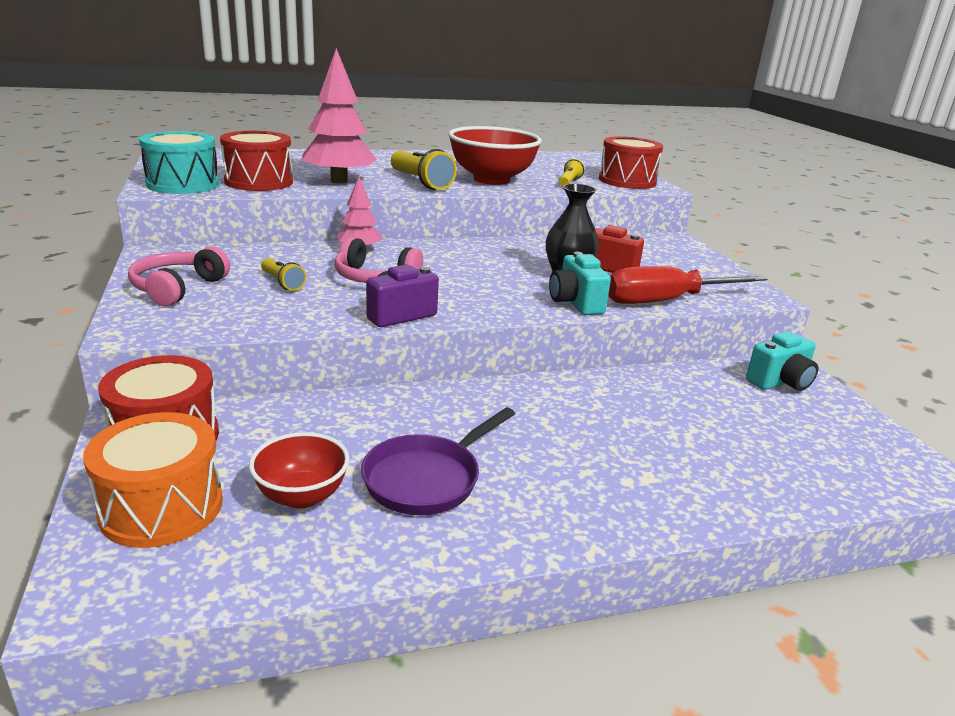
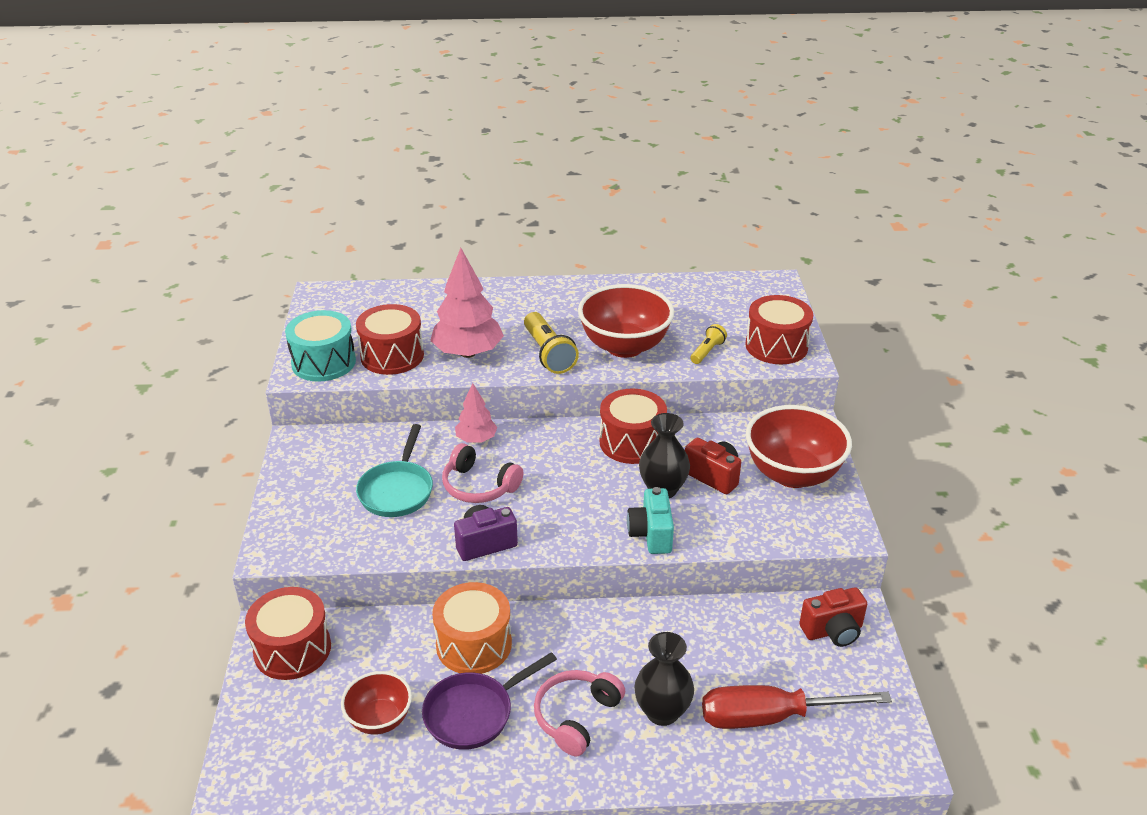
camera: 15 degrees right, 10 degrees up
(161, 507) = (284, 718): orange drum -> orange drum (474, 644)
(178, 288) = (311, 495): pink headphones -> pink headphones (576, 717)
(282, 282) = (397, 490): yellow flashlight -> turquoise pan
(519, 250) = (632, 442): none -> red drum
(652, 458) = (662, 712): none -> black vase
(665, 301) = (741, 535): red screwdriver -> red screwdriver (770, 717)
(682, 265) = (792, 474): none -> red bowl
(780, 382) = (833, 631): turquoise camera -> red camera

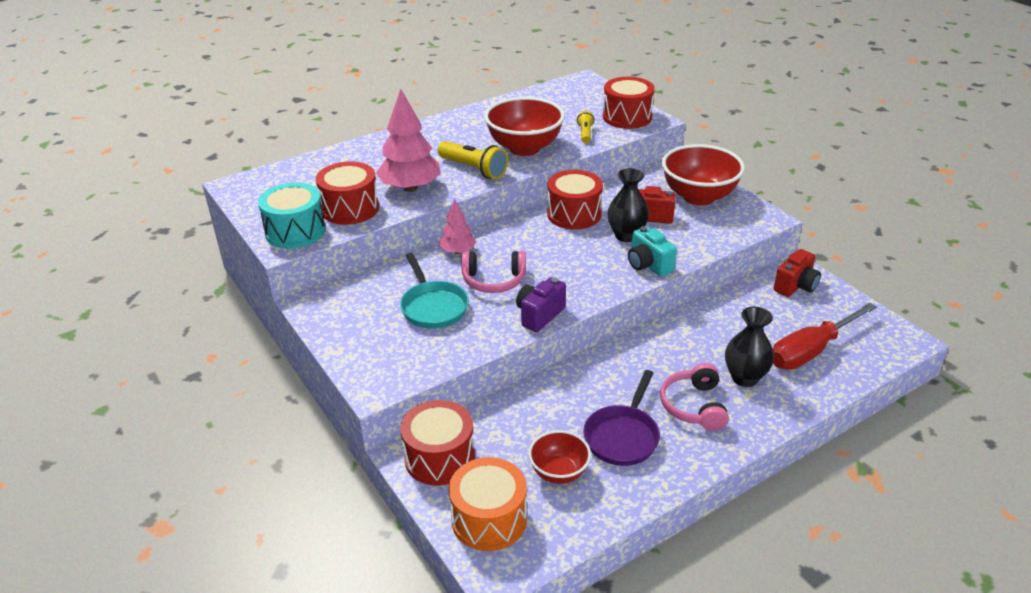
camera: 30 degrees left, 0 degrees up
(474, 644) = (576, 393): orange drum -> orange drum (489, 519)

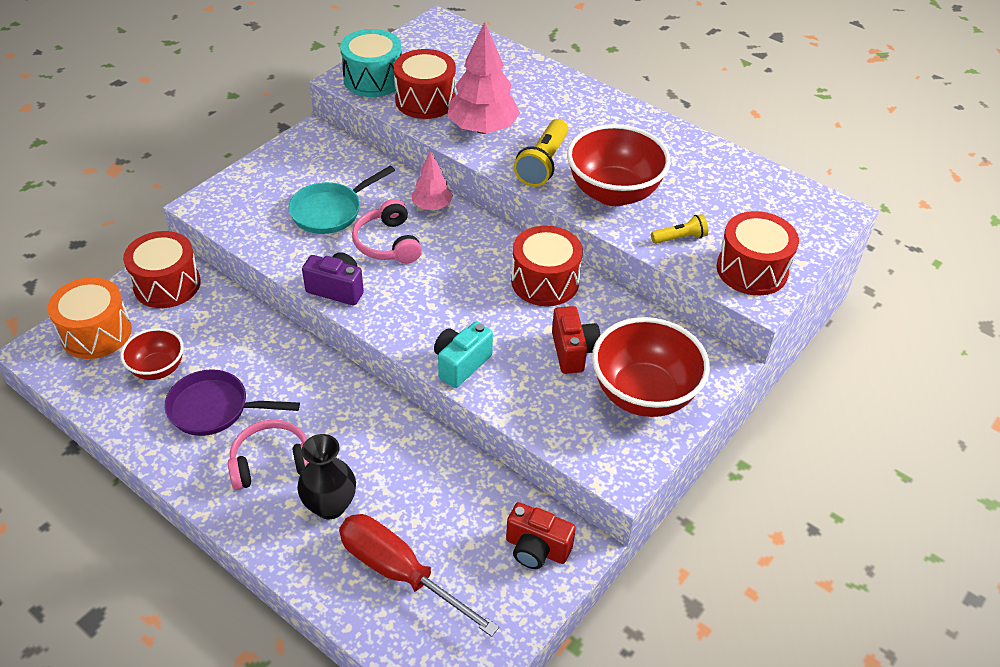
camera: 70 degrees right, 10 degrees up
(626, 235) = (517, 335): black vase -> none

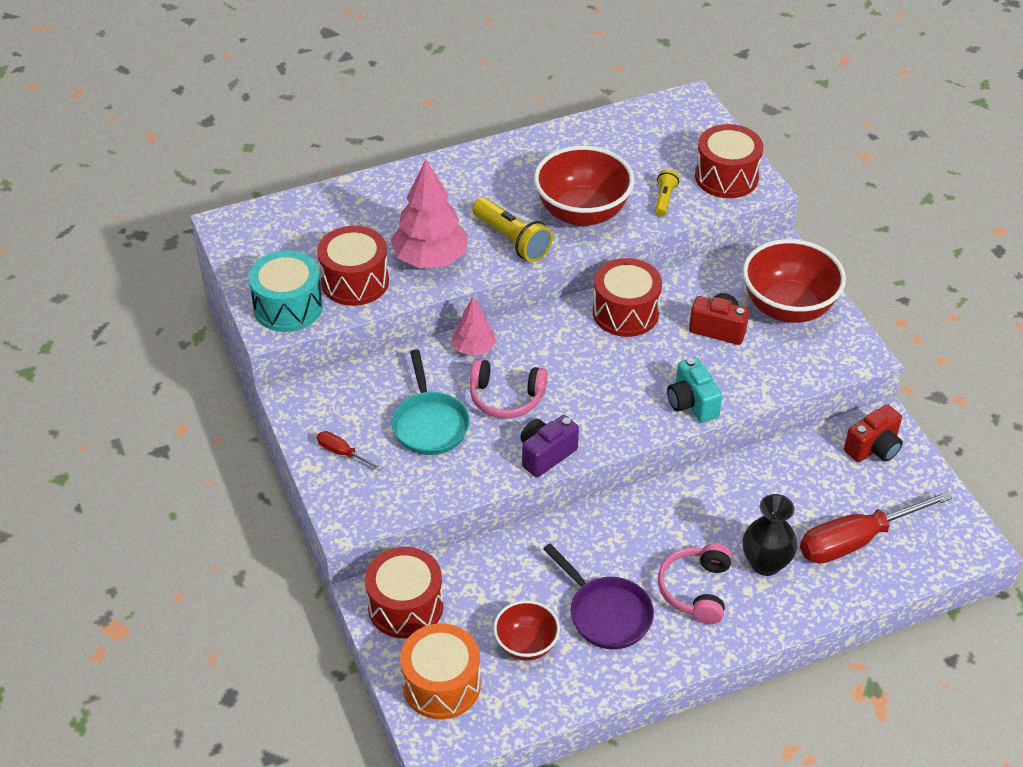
camera: 60 degrees left, 0 degrees up
(215, 408) = (606, 613): purple pan -> purple pan turned 75 degrees counterclockwise
(271, 177) = (342, 453): none -> red screwdriver

